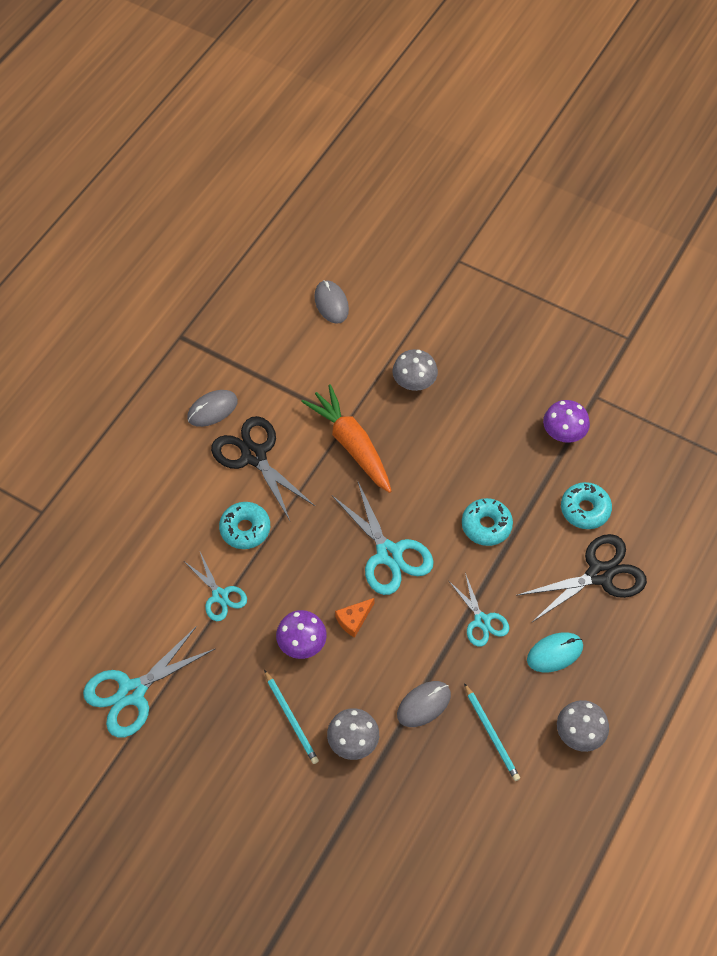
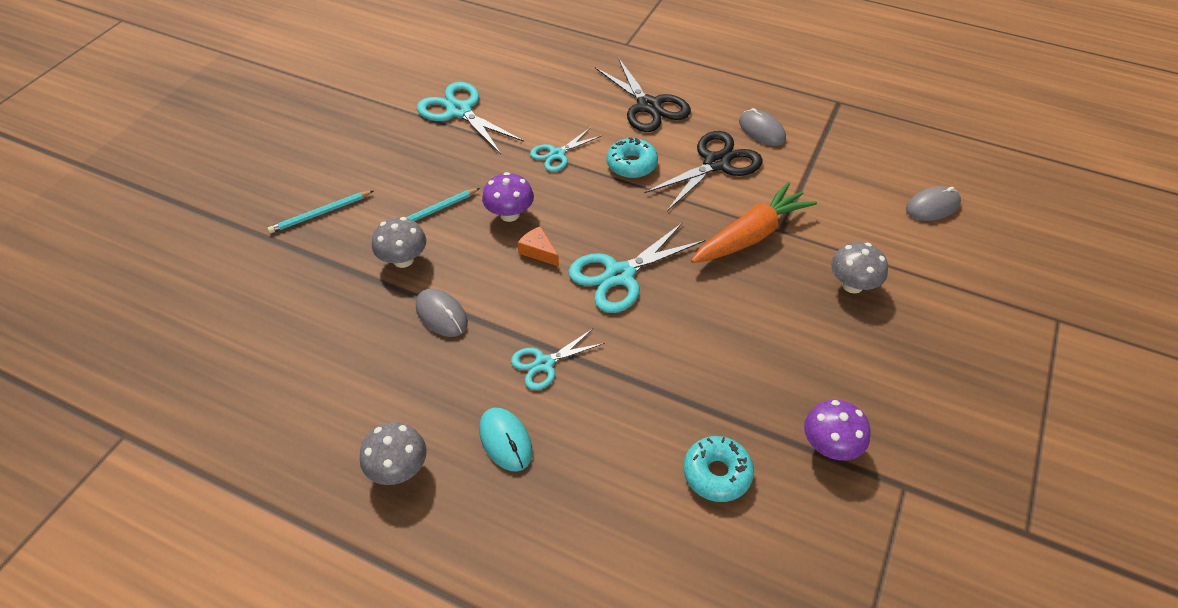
camera: 85 degrees right, 10 degrees down
(486, 525) = (672, 363): turquoise donut -> none
(491, 734) = (404, 378): turquoise pencil -> turquoise pencil (320, 214)
(599, 574) = (621, 492): black scissors -> black scissors (648, 106)

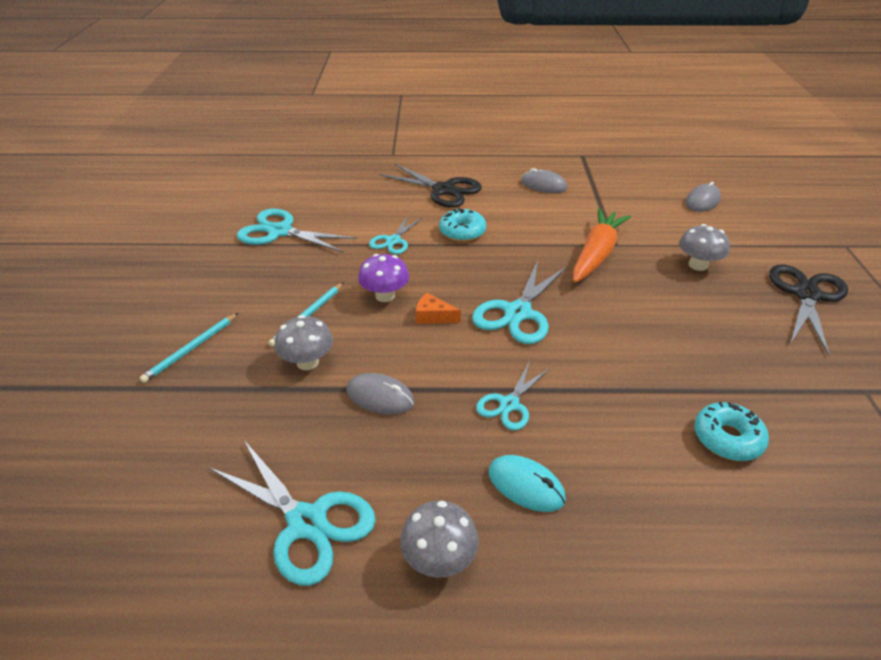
camera: 25 degrees left, 10 degrees down
(322, 400) = (306, 522): none -> turquoise scissors
(716, 163) = (528, 214): black scissors -> black scissors (806, 295)
(830, 446) = (788, 382): purple mushroom -> none

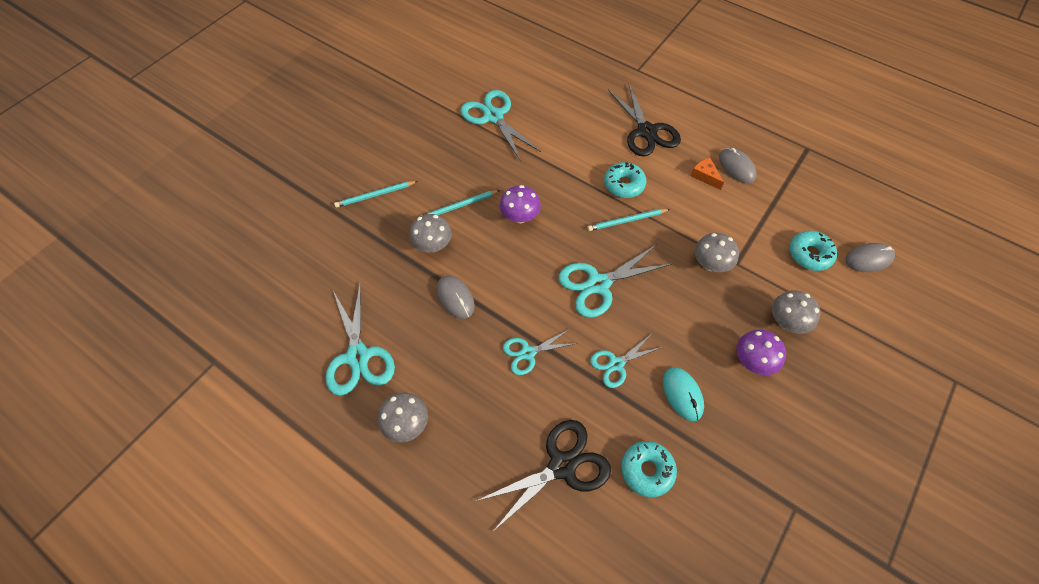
camera: 35 degrees right, 20 degrees up
(393, 241) = (565, 167): turquoise scissors -> turquoise scissors (616, 364)
(433, 316) = (537, 253): orange cheese -> orange cheese (705, 176)
(492, 255) = (627, 221): none -> turquoise pencil
(526, 485) = (489, 414): turquoise mouse -> turquoise mouse (682, 394)
(596, 254) = (710, 264): orange carrot -> grey mushroom
(660, 216) = (809, 254): none -> turquoise donut
(706, 304) = (752, 361): none -> purple mushroom
(806, 295) = (851, 404): black scissors -> black scissors (562, 466)

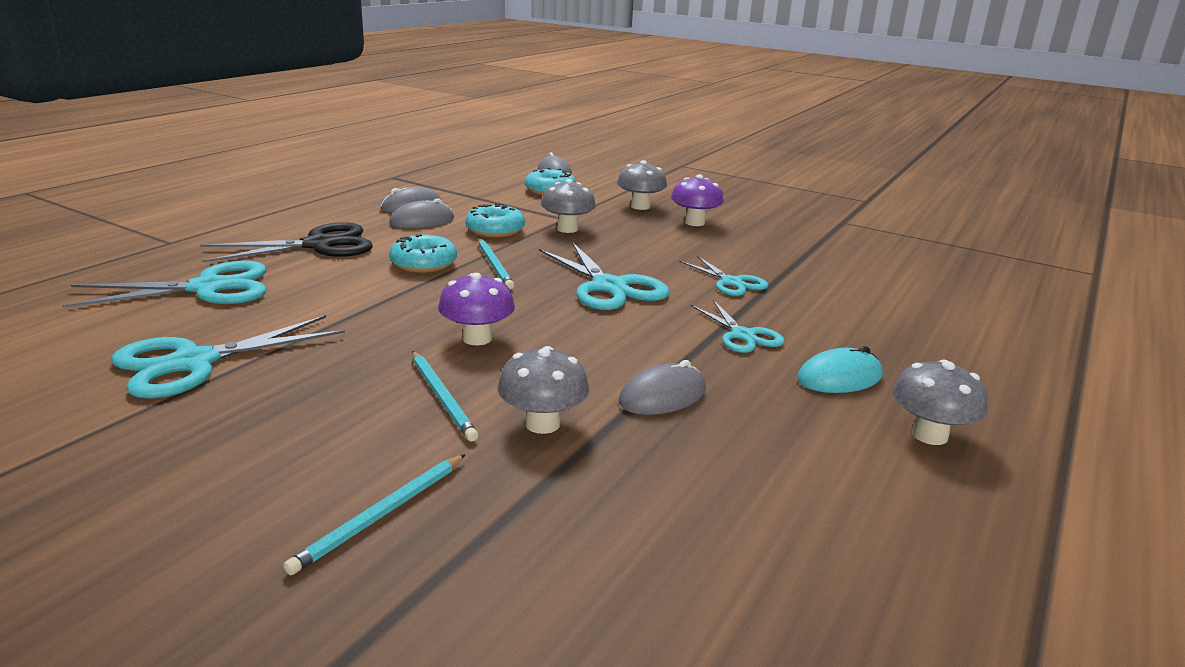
camera: 95 degrees left, 35 degrees down
(358, 356) = (836, 502): turquoise scissors -> turquoise scissors (208, 288)
(375, 195) = (381, 515): turquoise pencil -> turquoise pencil turned 60 degrees clockwise
(562, 466) = (893, 317): black scissors -> none
(647, 470) = (858, 274): turquoise donut -> turquoise donut (495, 230)
(682, 394) = (753, 253): turquoise mouse -> turquoise mouse (839, 377)
(705, 176) = (422, 221): orange cheese -> grey mouse

